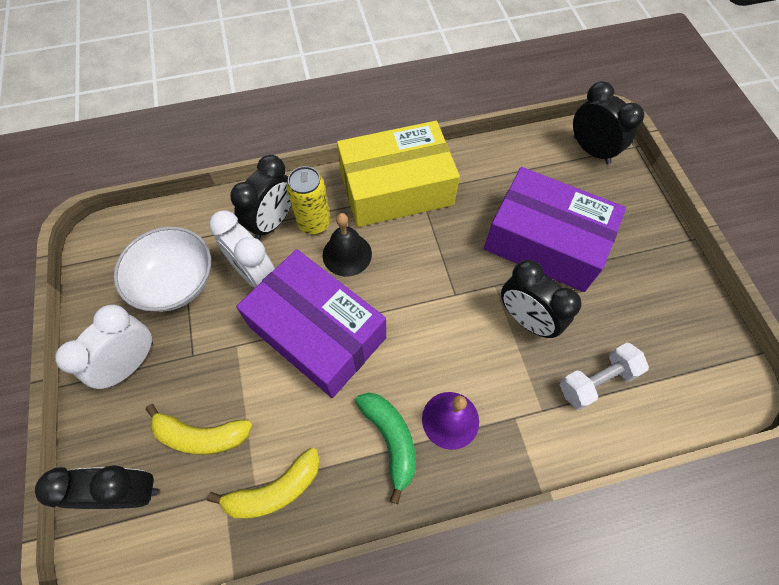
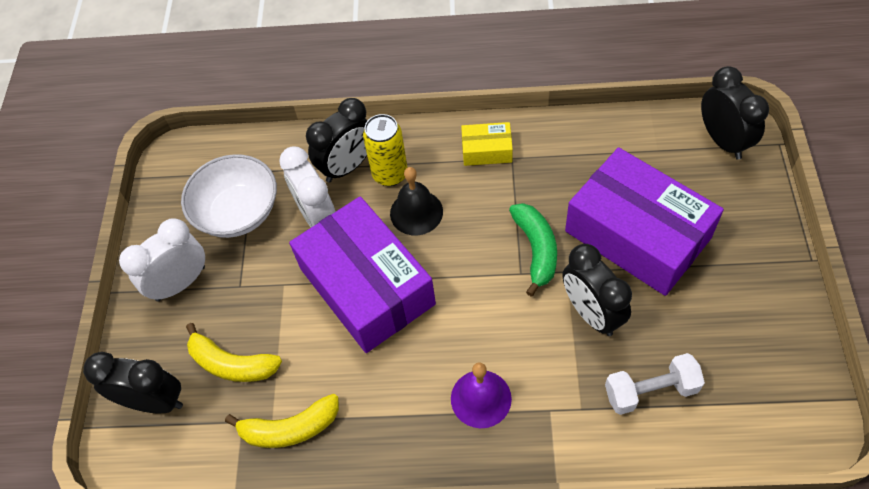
camera: 20 degrees right, 5 degrees down
(390, 440) = (414, 405): green banana -> green banana (536, 250)
(396, 188) = (487, 150): yellow box -> yellow box, size x0.44

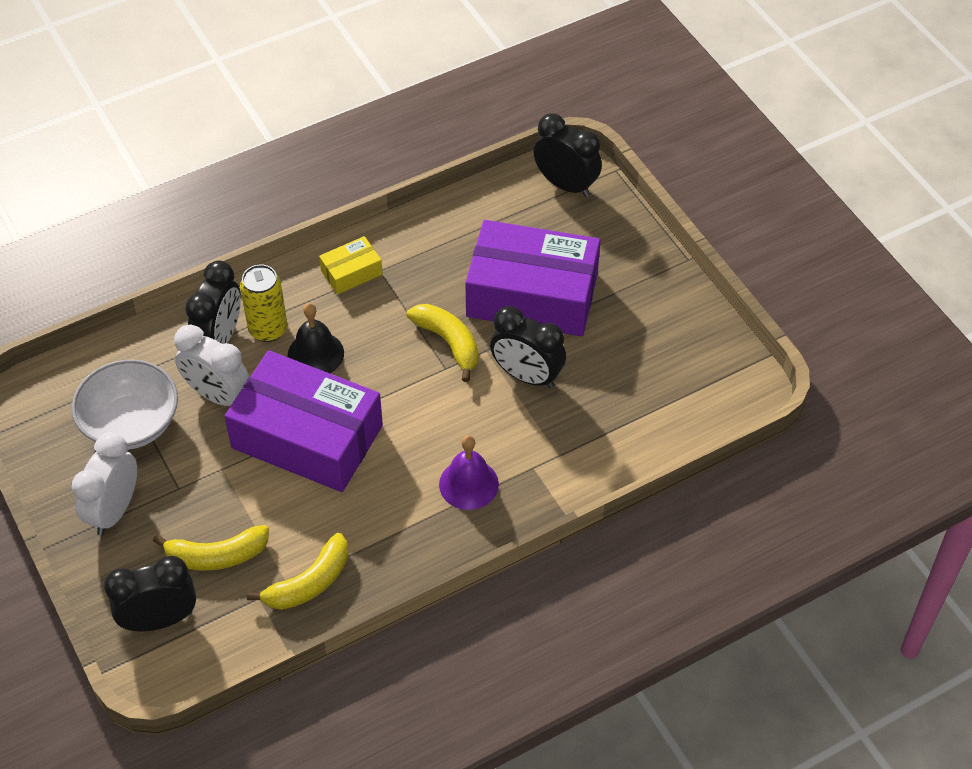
camera: 35 degrees left, 5 degrees down
(536, 250) = (448, 343): green banana -> yellow banana
(650, 391) = (609, 417): white dumbbell -> none

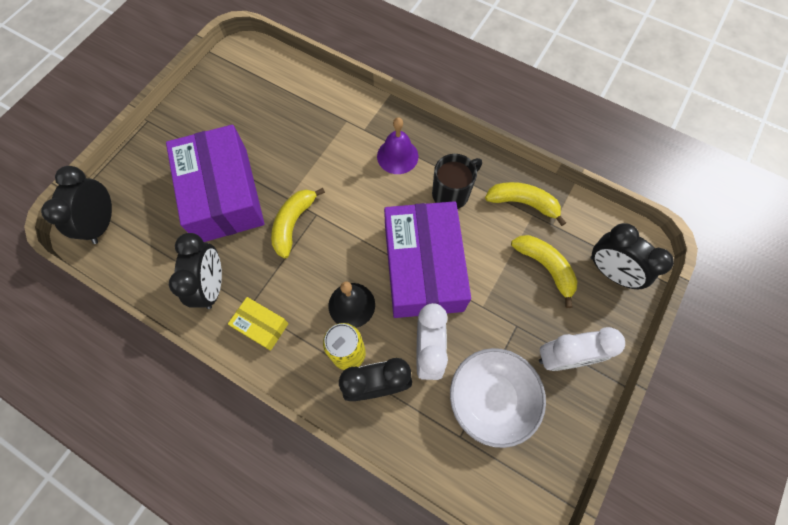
camera: 120 degrees left, 15 degrees up
(377, 514) = (452, 193): none -> black mug
(527, 376) = (296, 165): black clock -> black clock (212, 286)

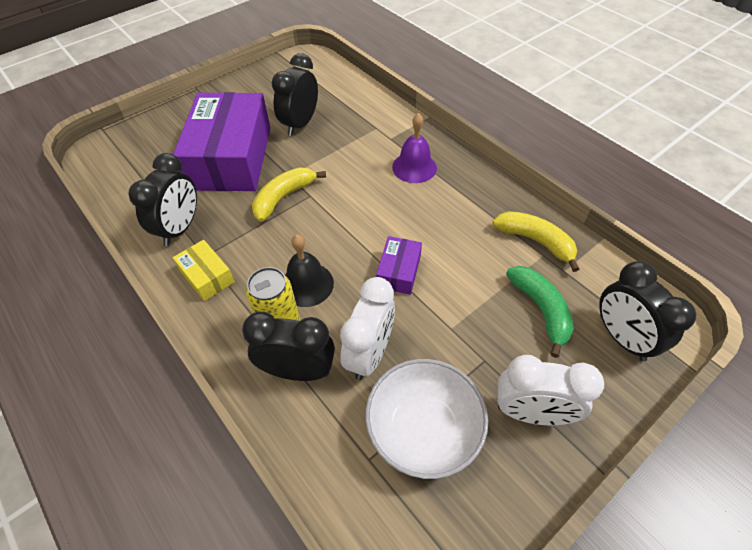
camera: 20 degrees right, 15 degrees down
(103, 223) = (114, 153): black clock -> black clock (300, 124)
(423, 268) = (398, 271): purple box -> purple box, size x0.44
(452, 193) = (458, 212): black mug -> none
(545, 267) = (540, 310): yellow banana -> green banana

